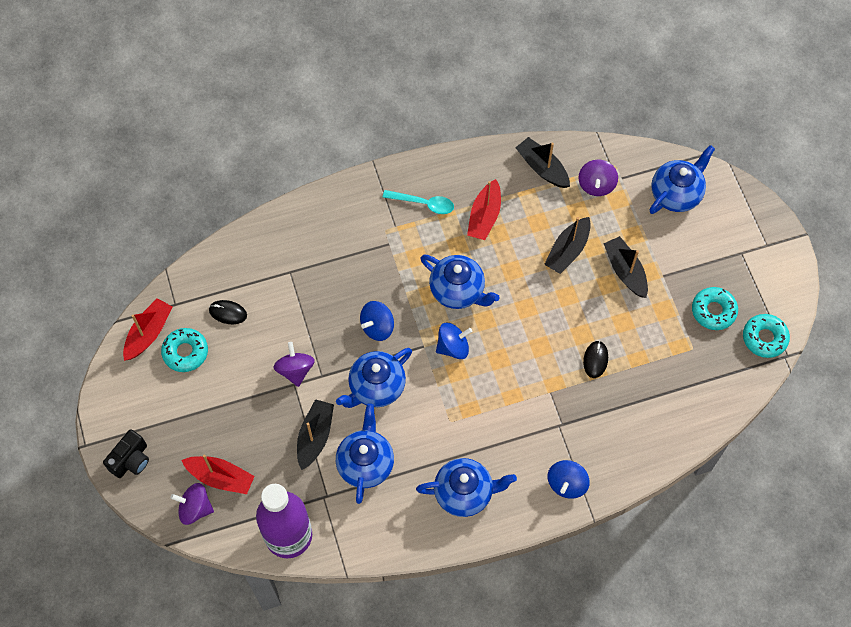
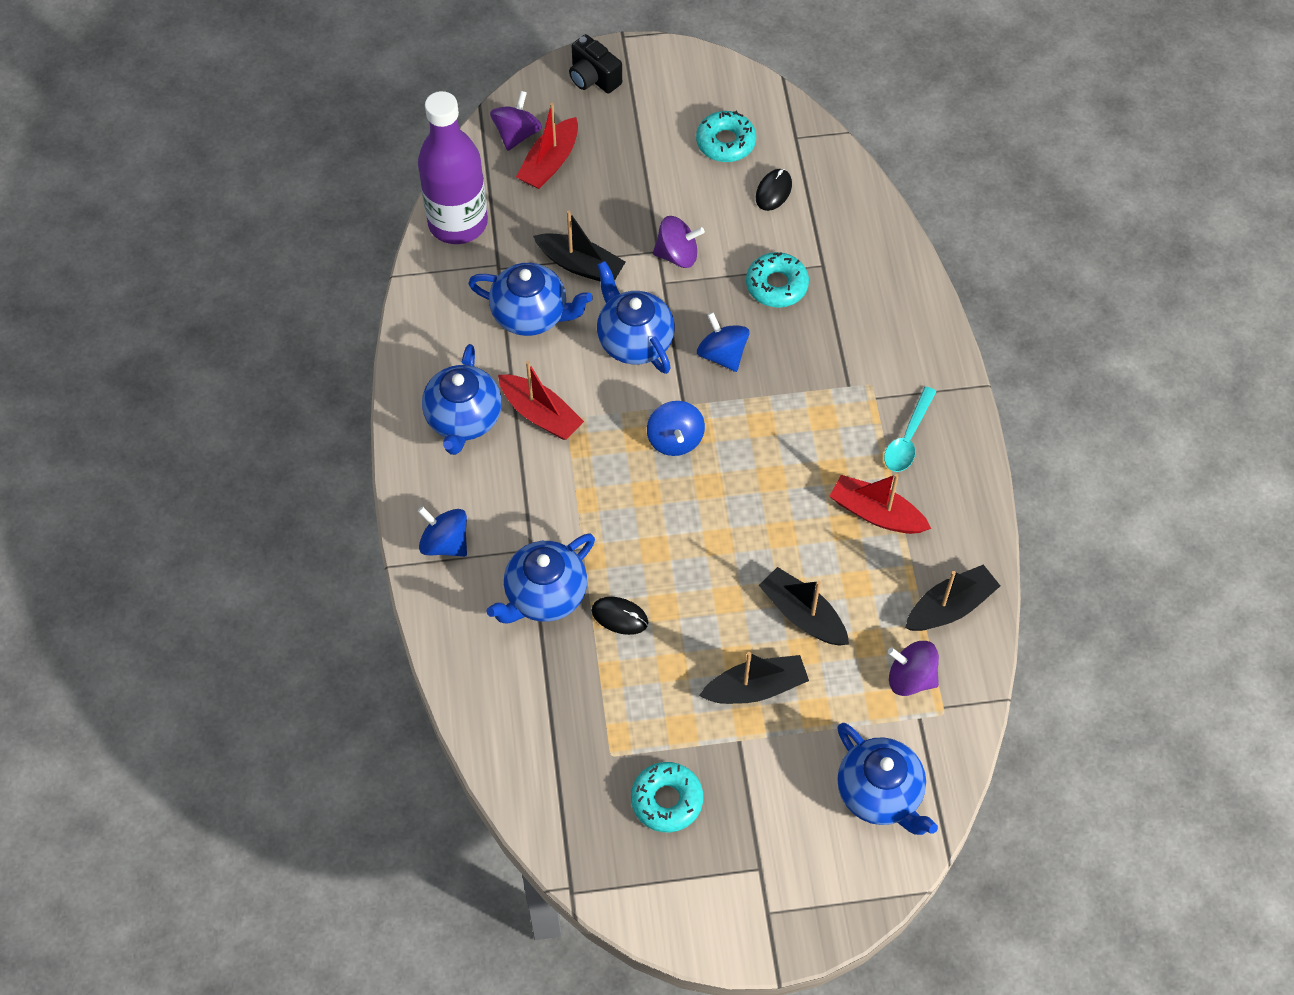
camera: 100 degrees right, 5 degrees down
(148, 333) = (759, 107): red boat -> red boat (540, 414)
(458, 291) = (760, 460): blue teapot -> blue teapot (544, 596)
(764, 338) = (607, 865): turquoise donut -> turquoise donut (776, 285)

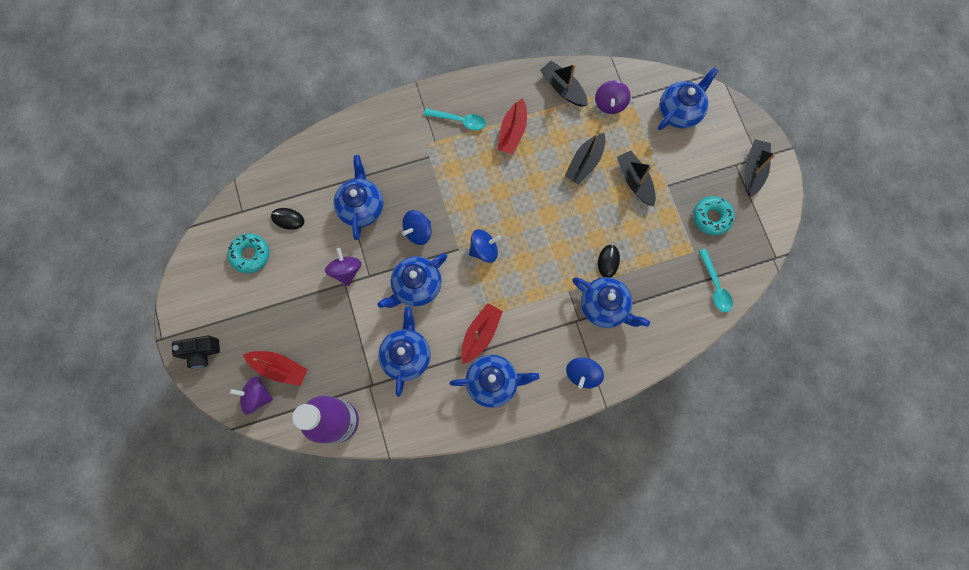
camera: 100 degrees left, 15 degrees up
(542, 776) = (715, 286): none -> turquoise spoon
(580, 265) = (362, 331): black boat -> black boat (753, 170)
(593, 78) = (201, 352): black camera -> black camera turned 45 degrees clockwise
(776, 285) = (361, 207): turquoise donut -> blue teapot

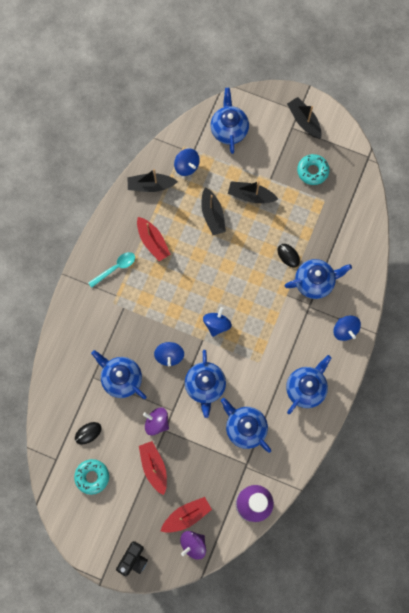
camera: 50 degrees left, 0 degrees up
(480, 334) = (269, 371): red boat -> red boat (154, 467)
(610, 104) = (187, 166): purple spinning top -> blue spinning top
(715, 286) = (356, 206): turquoise spoon -> none

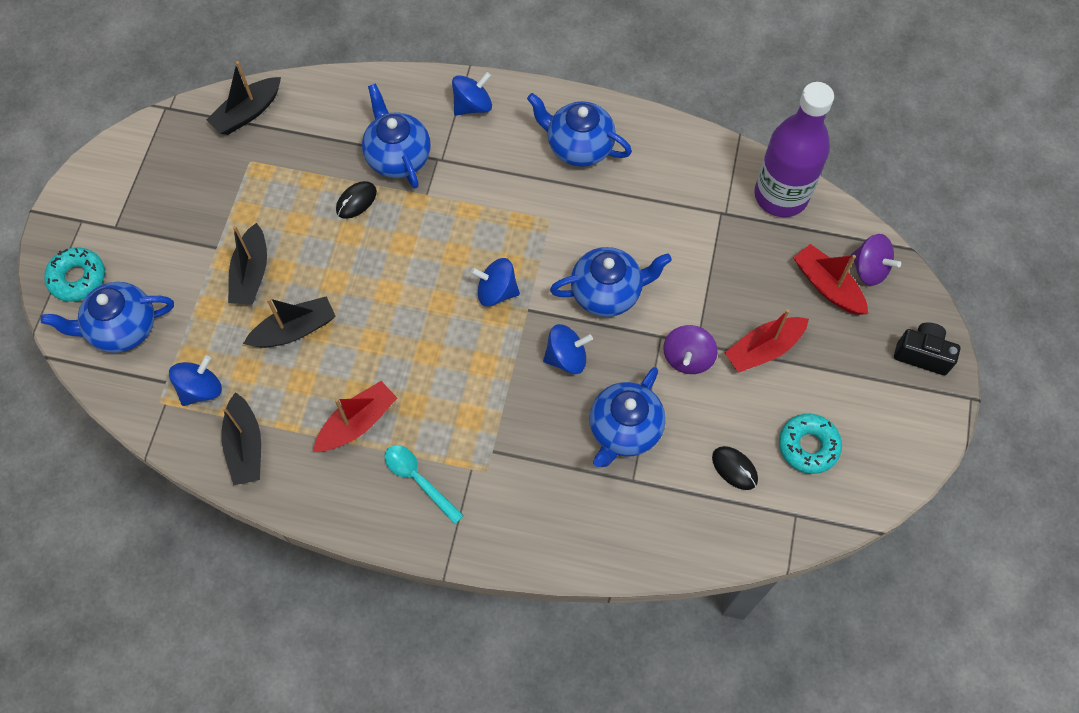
camera: 100 degrees left, 10 degrees down
(245, 428) = (663, 223): blue teapot -> none
(304, 121) = (101, 210): black boat -> black boat (247, 113)
(312, 171) = (197, 185): turquoise donut -> turquoise donut (78, 278)

